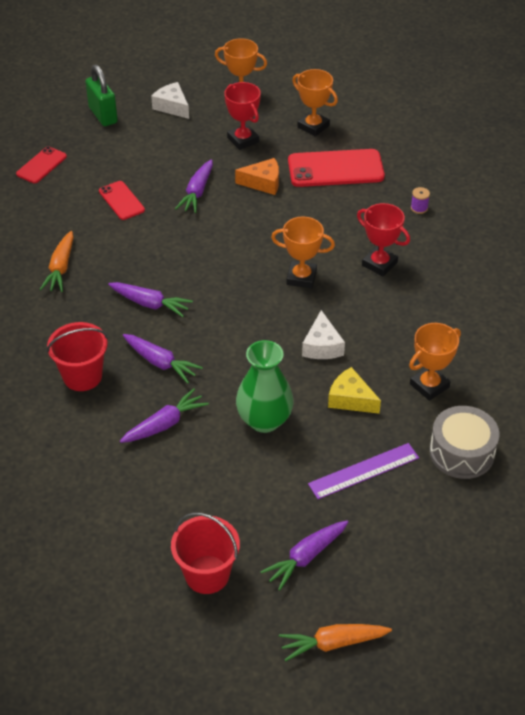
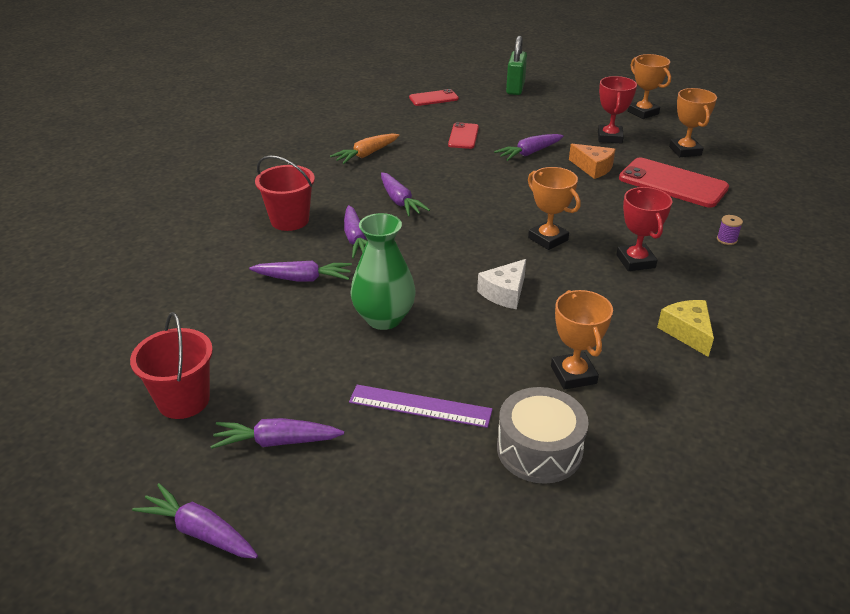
camera: 40 degrees right, 10 degrees down
(172, 107) = (575, 101): white cheese -> none
(333, 643) = (200, 531): orange carrot -> purple carrot
(350, 399) = (480, 344): yellow cheese -> yellow cheese (687, 332)
(429, 385) = (573, 375): orange trophy -> orange trophy turned 75 degrees clockwise

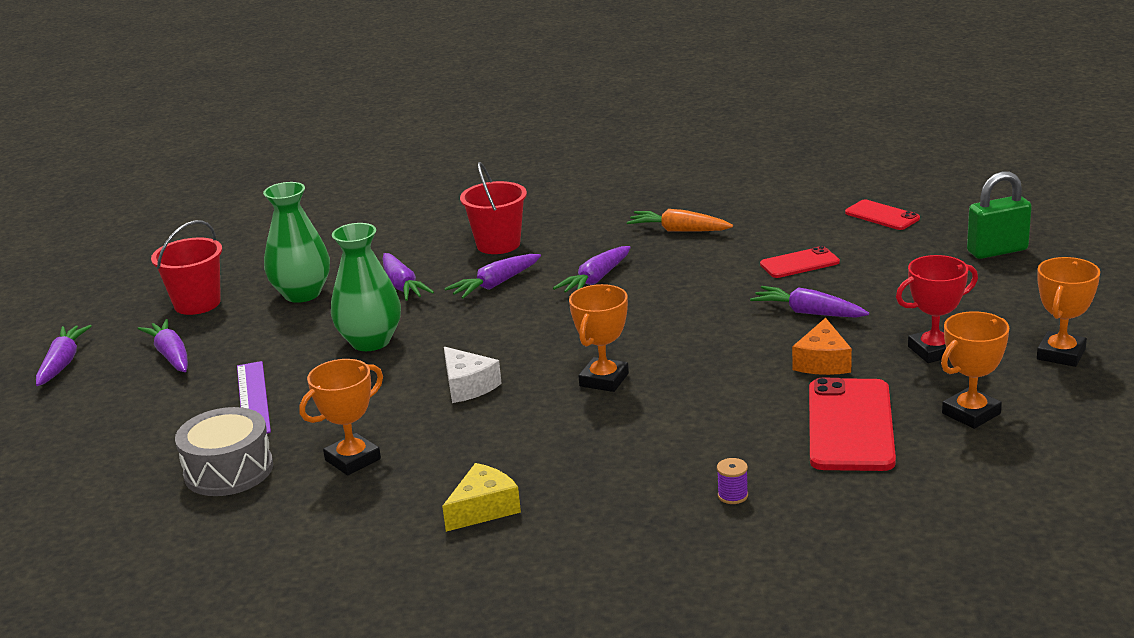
camera: 65 degrees right, 10 degrees down
(249, 332) = (302, 294): none -> green vase
(505, 293) = (468, 386): white cheese -> white cheese turned 135 degrees counterclockwise
(635, 261) = (609, 444): red trophy -> none

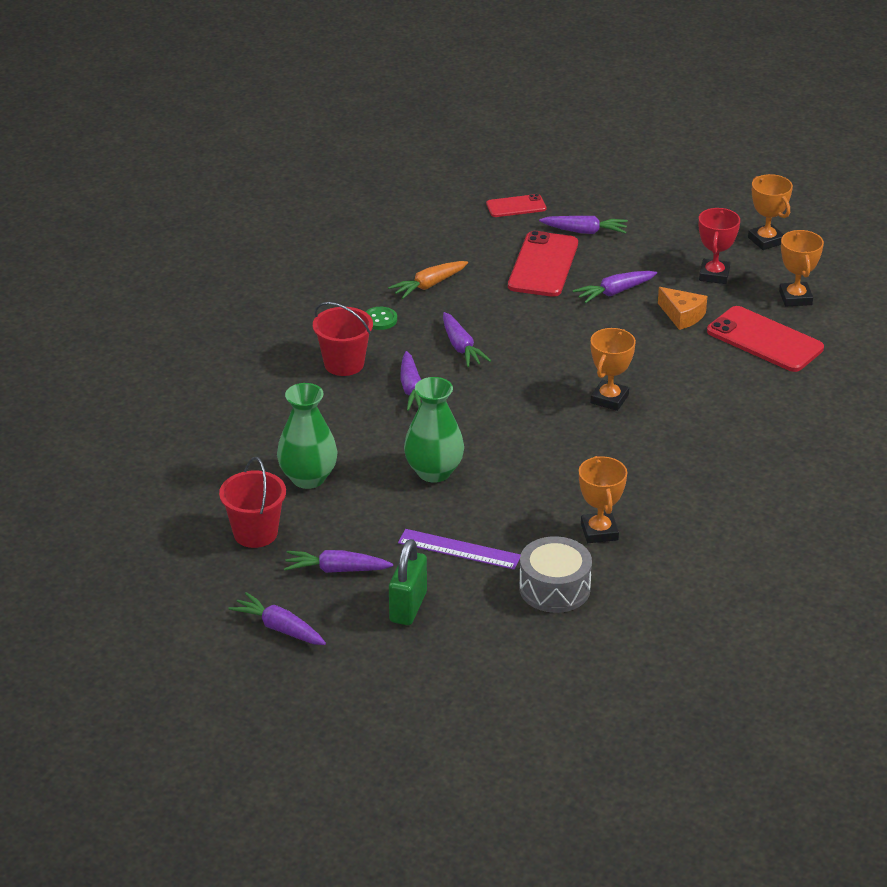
camera: 60 degrees left, 10 degrees up
(402, 286) = (358, 429): purple carrot -> purple carrot (584, 231)
(468, 386) = (553, 453): white cheese -> none
(483, 509) = (716, 500): yellow cheese -> none
(590, 232) = (380, 320): none -> green button
(604, 380) = (609, 399): orange trophy -> orange trophy turned 60 degrees clockwise
(733, 495) = (795, 409): purple spool -> none
(799, 263) = (543, 265): red phone -> red phone, size x1.78
(997, 251) = (619, 195): green padlock -> green padlock (408, 607)

